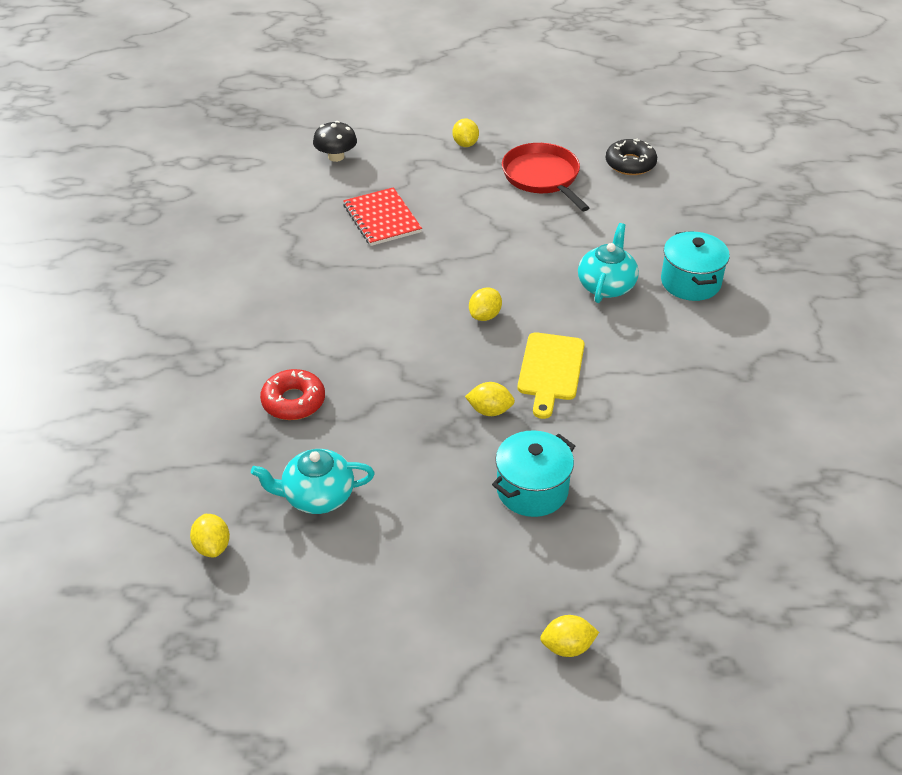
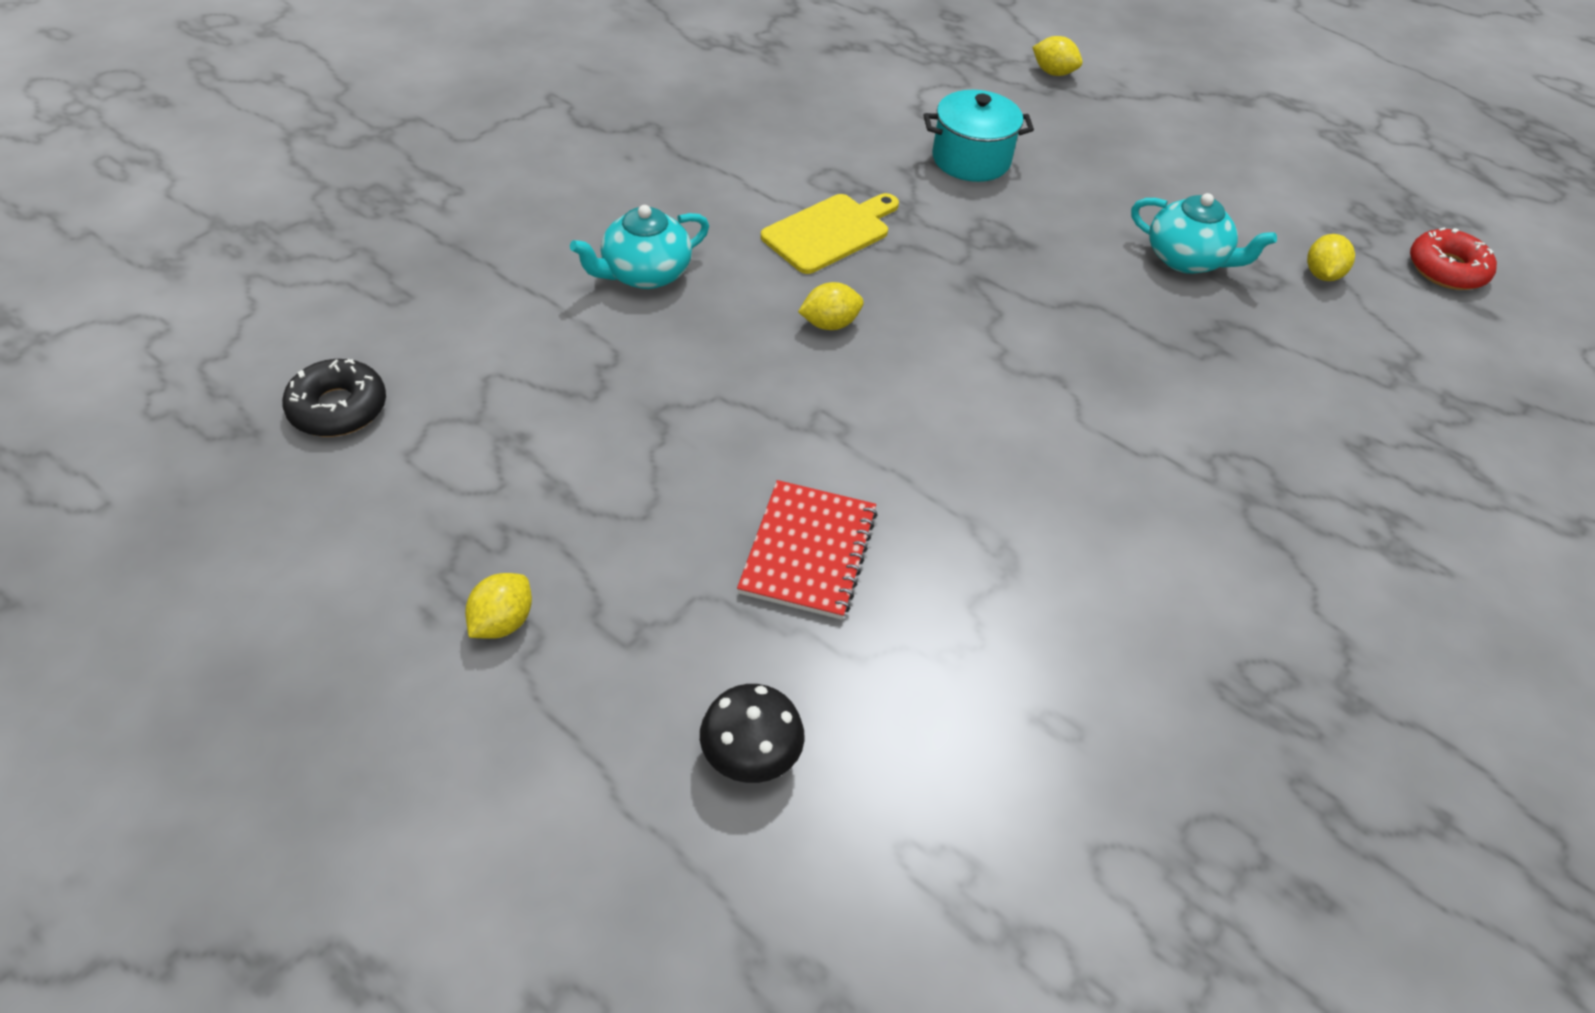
camera: 145 degrees left, 5 degrees up
(293, 401) = (1150, 359): red donut -> red donut (1447, 269)
(490, 410) = (938, 234): yellow lemon -> none
(543, 177) = (487, 469): red pan -> none
(690, 282) = (550, 223): turquoise pot -> none

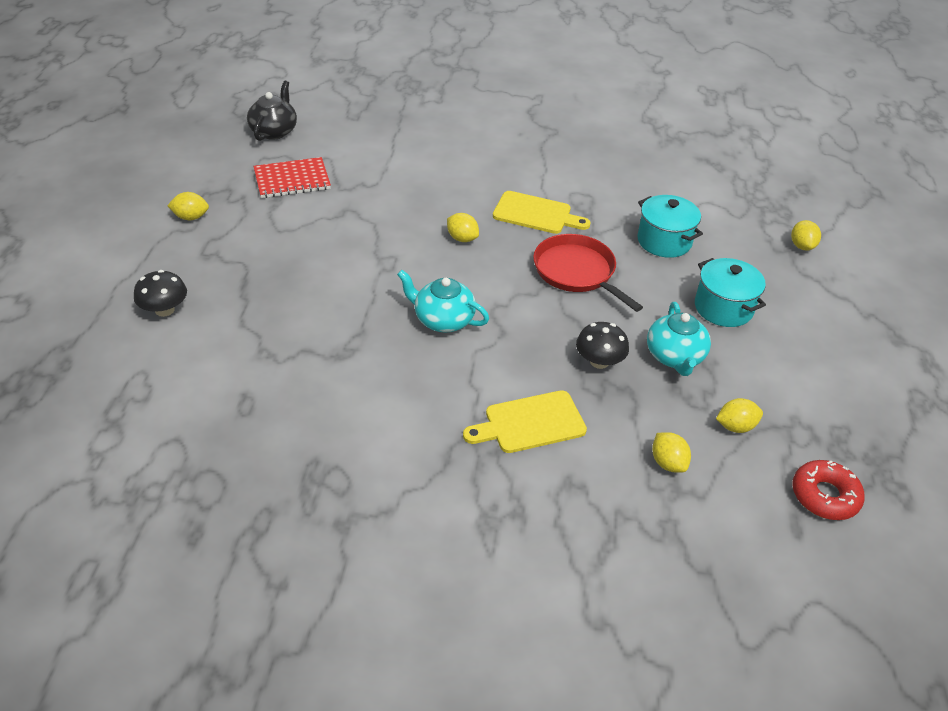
camera: 60 degrees right, 5 degrees down
(338, 408) = (274, 131): black donut -> black teapot
(644, 273) = (438, 171): turquoise teapot -> turquoise teapot (443, 320)
(808, 551) = (296, 286): red notebook -> red notebook (292, 180)
(980, 256) = (577, 272): none -> red pan
(1123, 181) = (723, 308): none -> turquoise pot
(1162, 321) = (599, 361): none -> black mushroom
(1242, 433) = (530, 423): none -> yellow cutting board
(1357, 353) = (668, 463): none -> yellow lemon

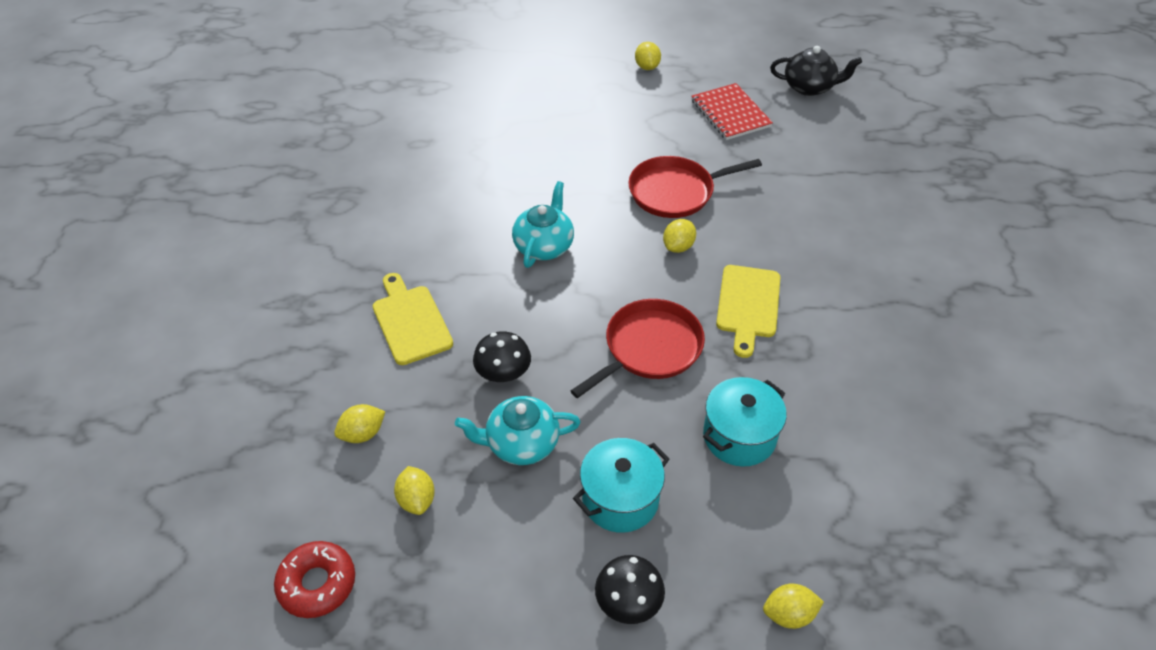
camera: 85 degrees right, 5 degrees up
(164, 310) = (521, 80): black mushroom -> black mushroom (628, 602)
(391, 229) = (675, 192): none -> red pan

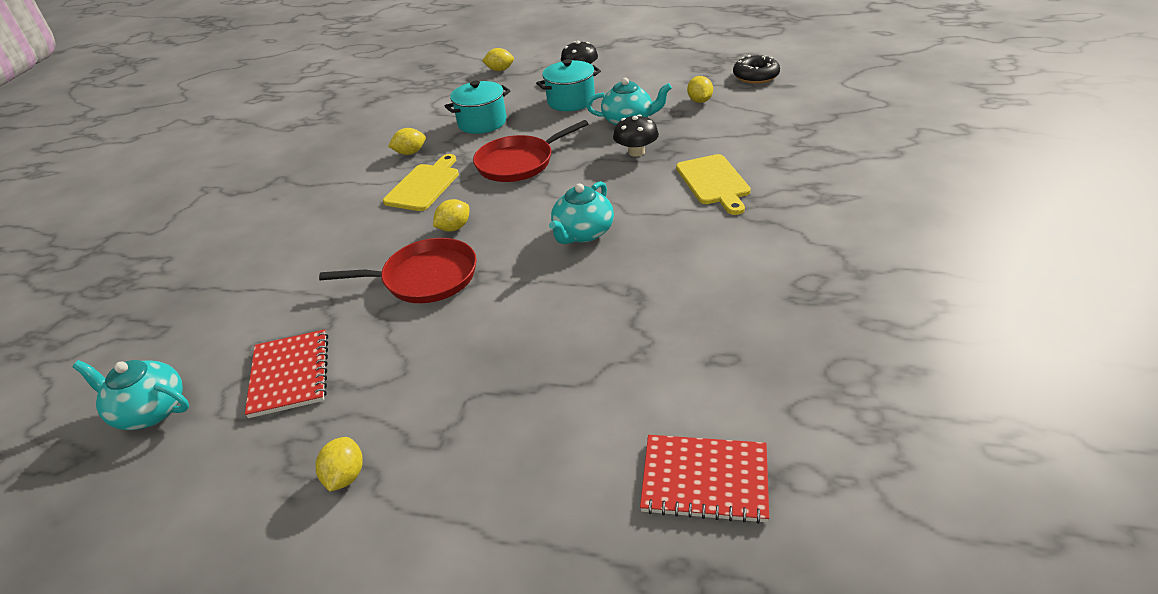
camera: 165 degrees left, 10 degrees down
(317, 584) = (755, 76): red donut -> black donut
(363, 434) = (742, 125): yellow lemon -> yellow lemon (410, 153)
(436, 80) = (704, 480): none -> red notebook
(809, 87) = (150, 411): black teapot -> turquoise teapot

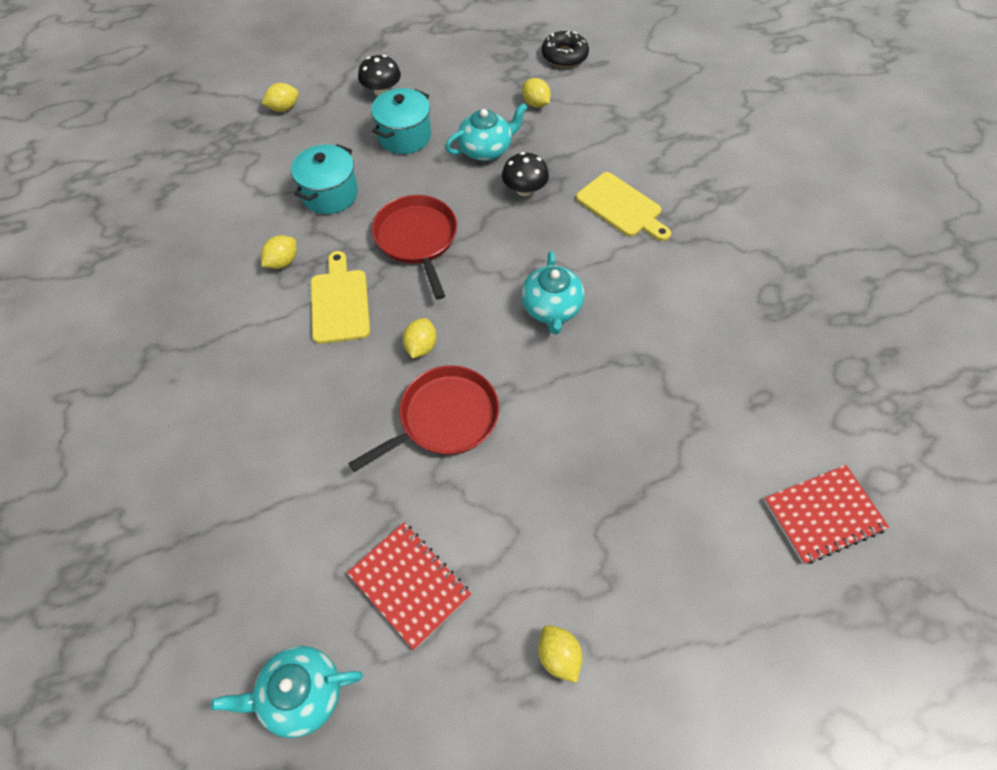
camera: 35 degrees left, 20 degrees up
(518, 163) = (417, 239): red pan -> red pan turned 135 degrees clockwise

